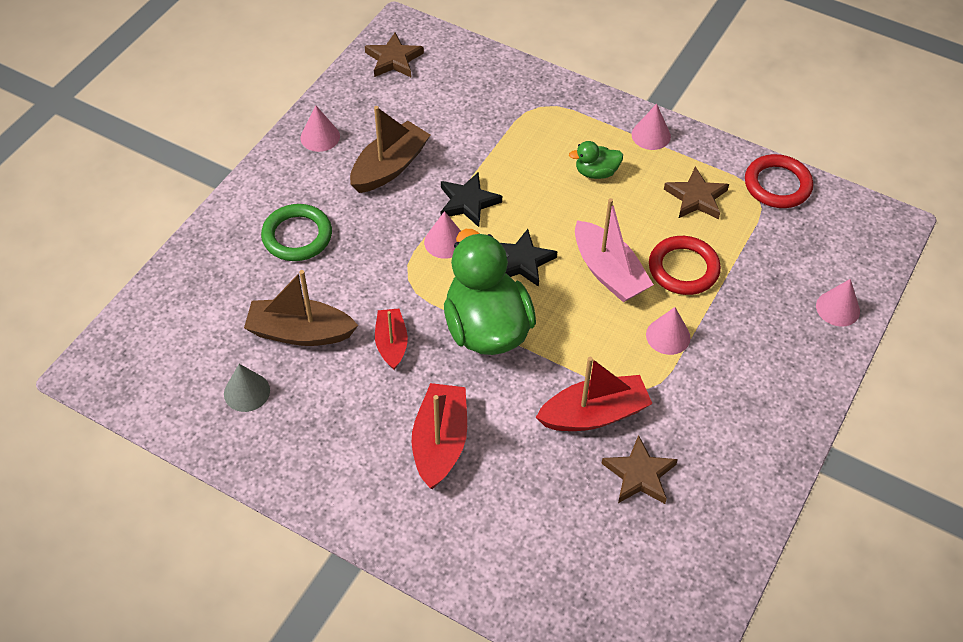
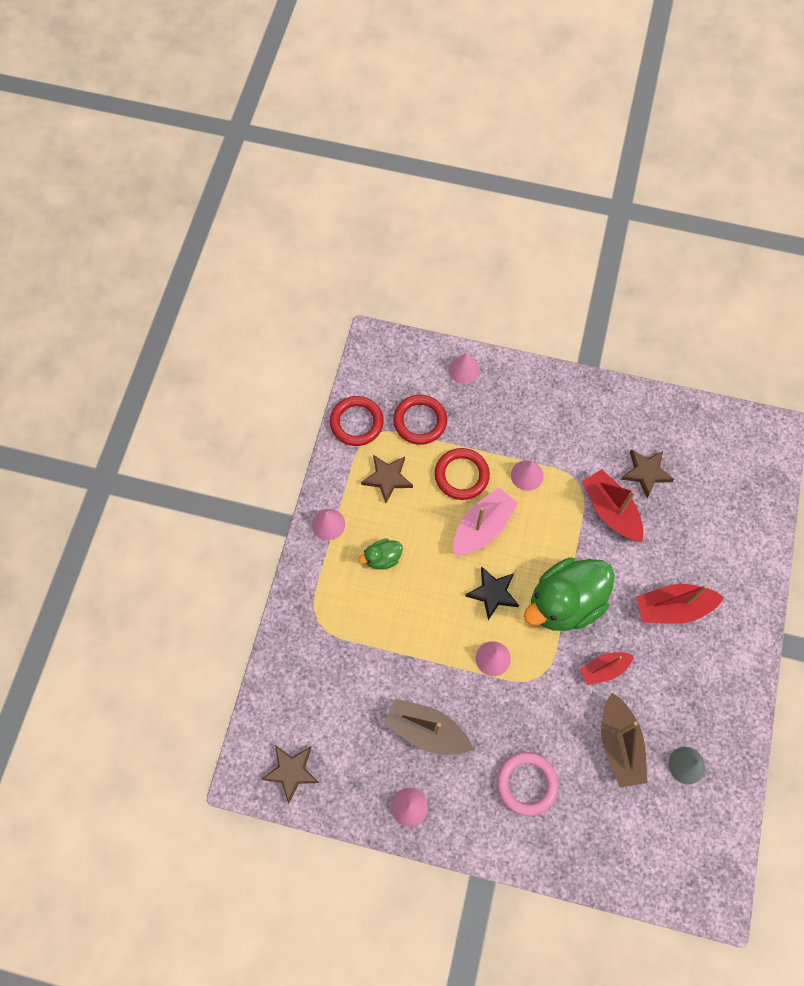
camera: 105 degrees left, 15 degrees up
(297, 236) = (526, 784): green ring -> pink ring
(468, 202) = (446, 652): black star -> none
(596, 172) = (382, 558): green duck -> green duck turned 90 degrees clockwise
(768, 245) = (420, 421): none -> red ring

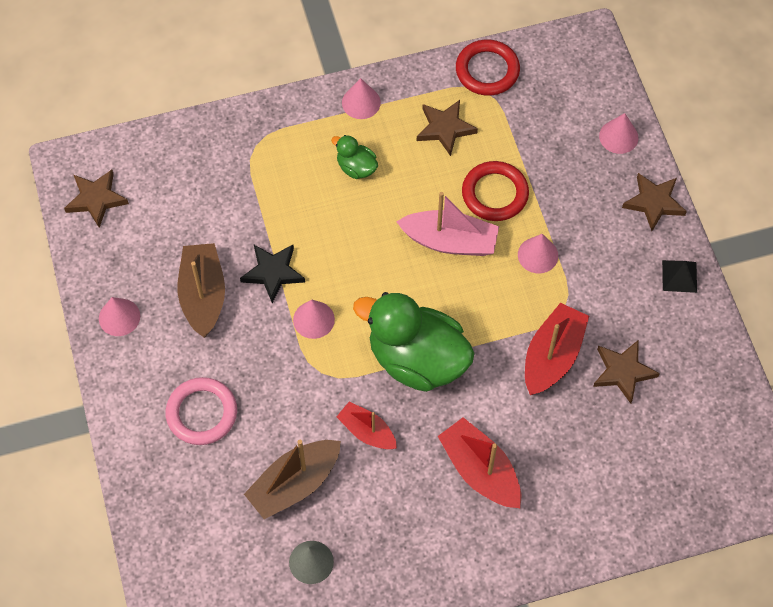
camera: 60 degrees right, 5 degrees down
(420, 421) = (529, 125): red ring -> none
(493, 593) = (383, 286): black star -> black star (273, 273)
(529, 378) = (654, 203): none -> brown star
(593, 396) = (679, 276): none -> black pyramid

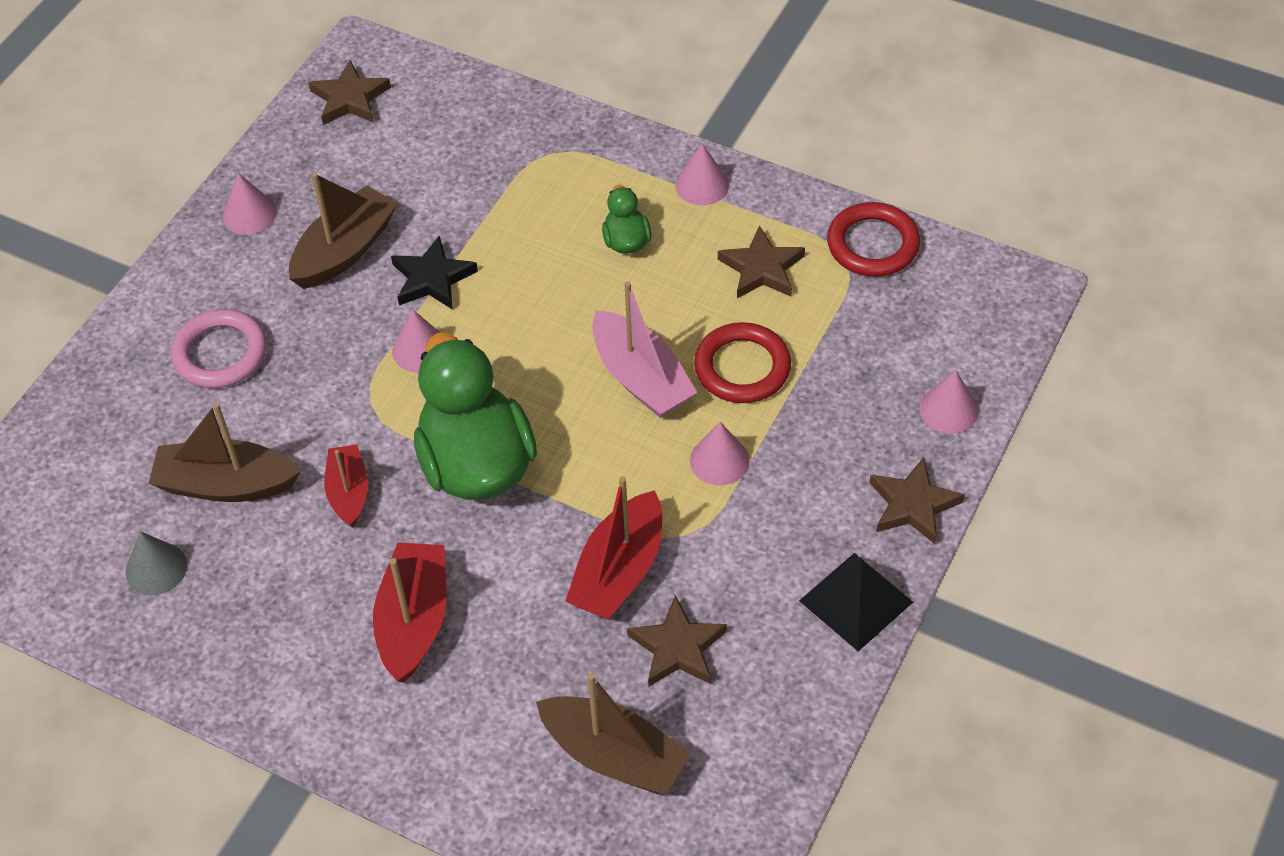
camera: 45 degrees right, 10 degrees down
(552, 356) = (619, 571): red boat -> red boat turned 135 degrees clockwise
(652, 453) = (614, 756): none -> brown boat
(679, 276) = (856, 601): black pyramid -> black pyramid, size x1.55

